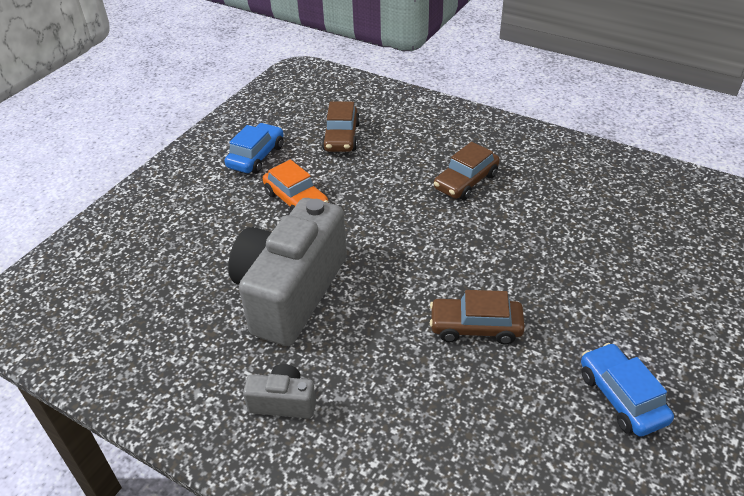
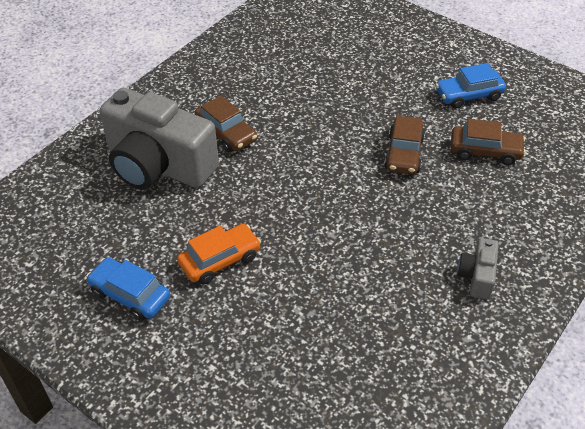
camera: 85 degrees left, 5 degrees up
(291, 292) = (353, 268): grey camera -> grey camera (158, 165)
(341, 137) = (121, 216): brown car -> brown car (485, 151)

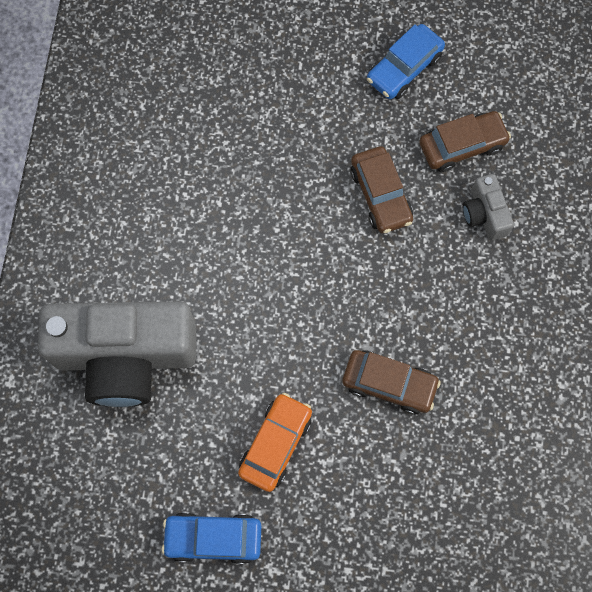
camera: 30 degrees left, 25 degrees up
(226, 133) = (171, 269): brown car -> brown car (389, 384)
(477, 276) = (534, 321): grey camera -> grey camera (484, 214)

